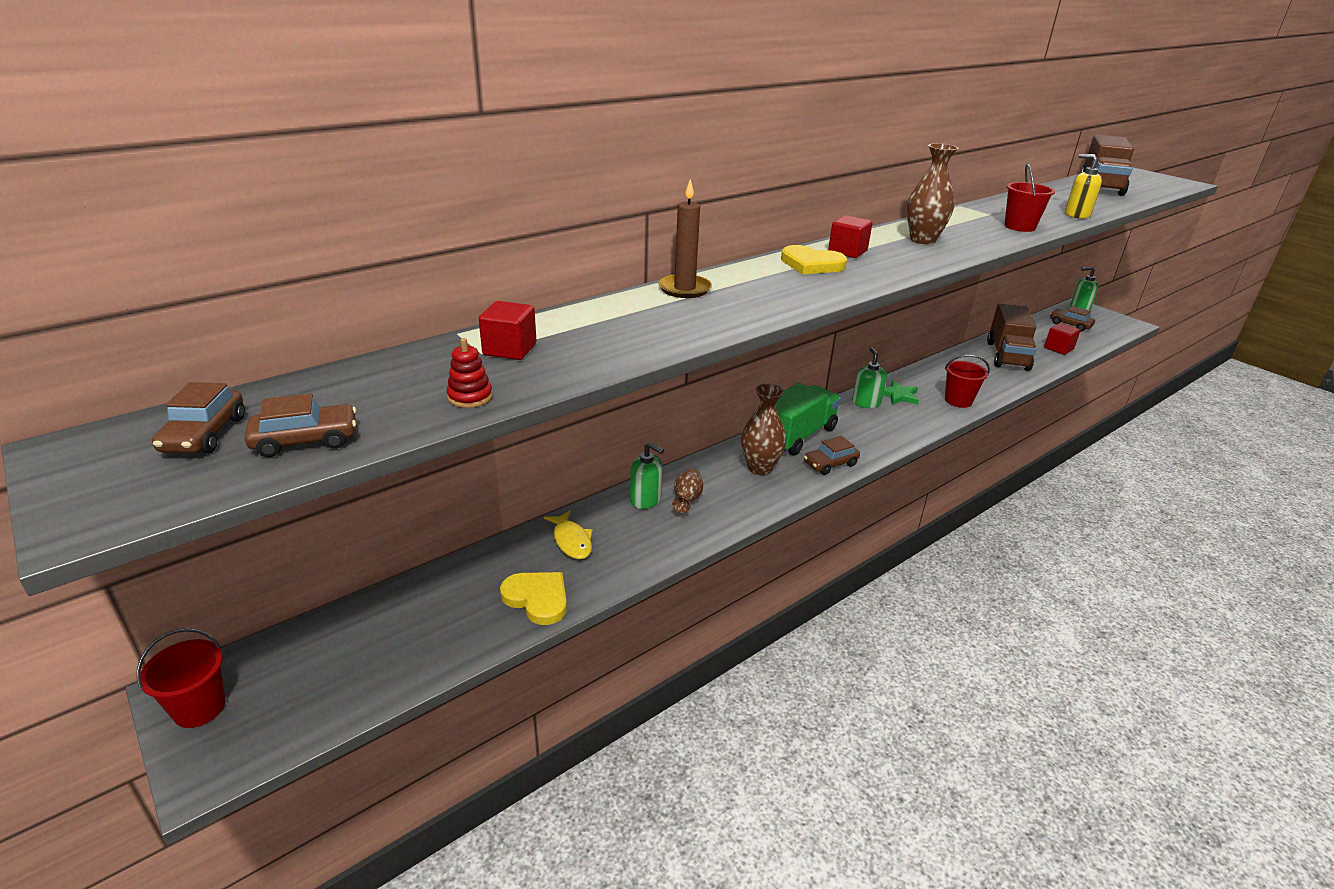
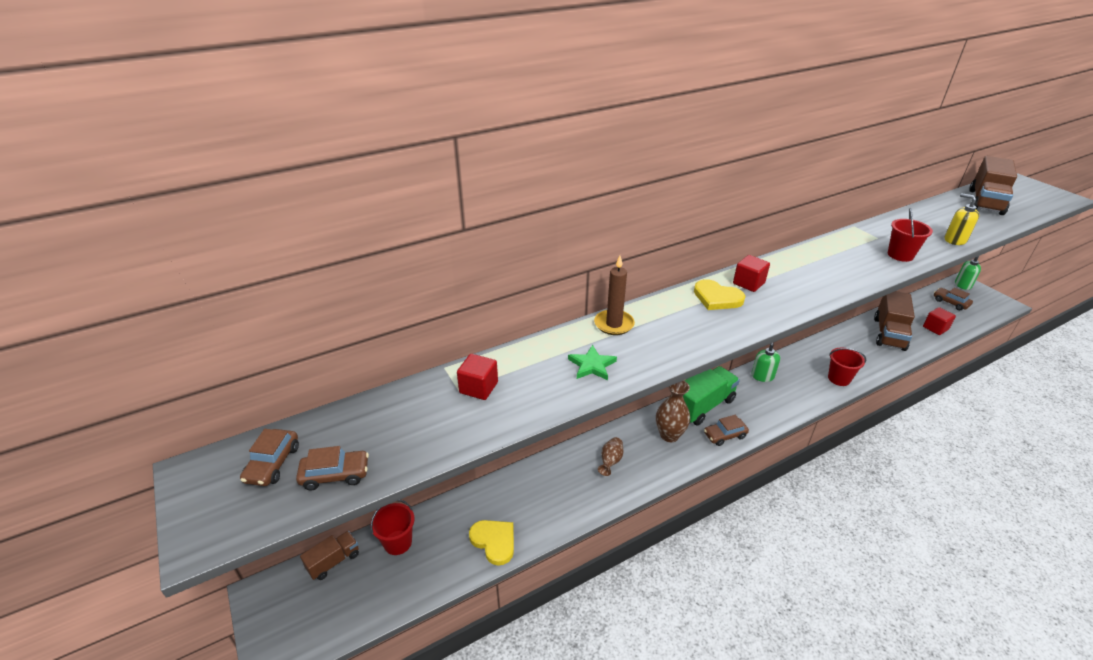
camera: 10 degrees right, 5 degrees up
(199, 708) = (270, 608): red bucket -> red bucket (398, 542)
(298, 641) = (333, 561): none -> brown truck
(470, 397) = (446, 437): red stacking toy -> none
(571, 541) = (523, 492): yellow fish -> none
(646, 500) = (580, 459): green soap dispenser -> none
(898, 395) = (790, 370): green star -> green star (592, 365)
(922, 240) = (813, 270): brown vase -> none

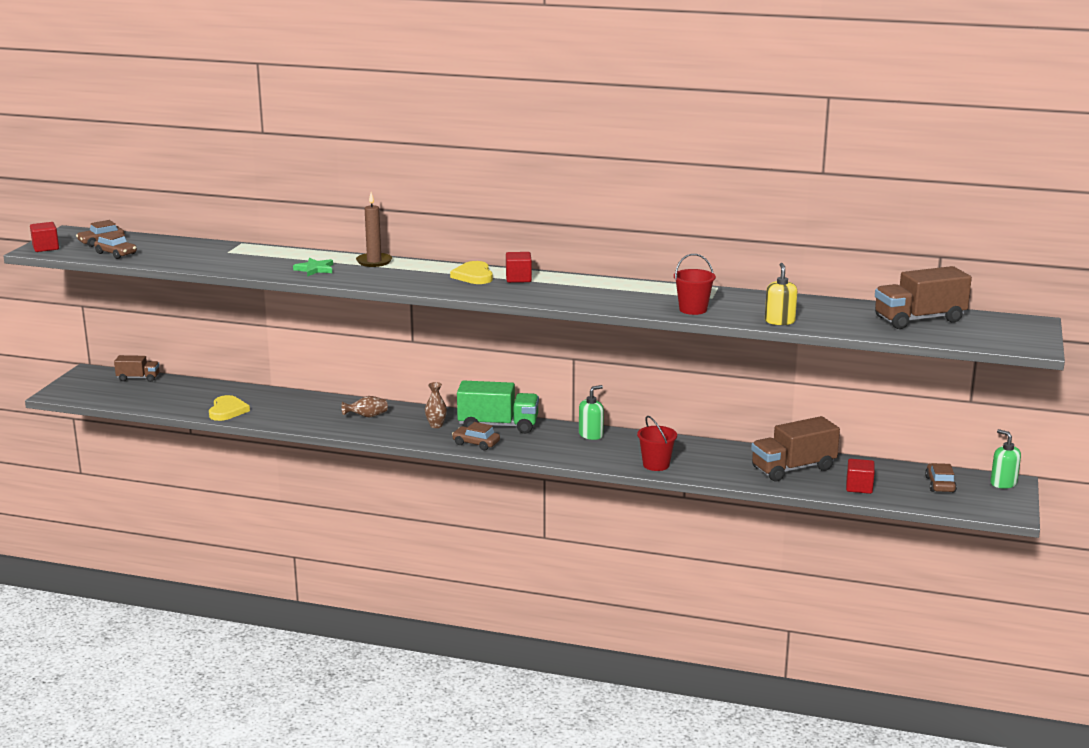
camera: 45 degrees right, 15 degrees down
(398, 542) = (180, 387): red bucket -> none
(478, 387) = (238, 254): red cube -> red cube (46, 248)
(669, 435) = (436, 425): brown vase -> brown vase, size x0.62

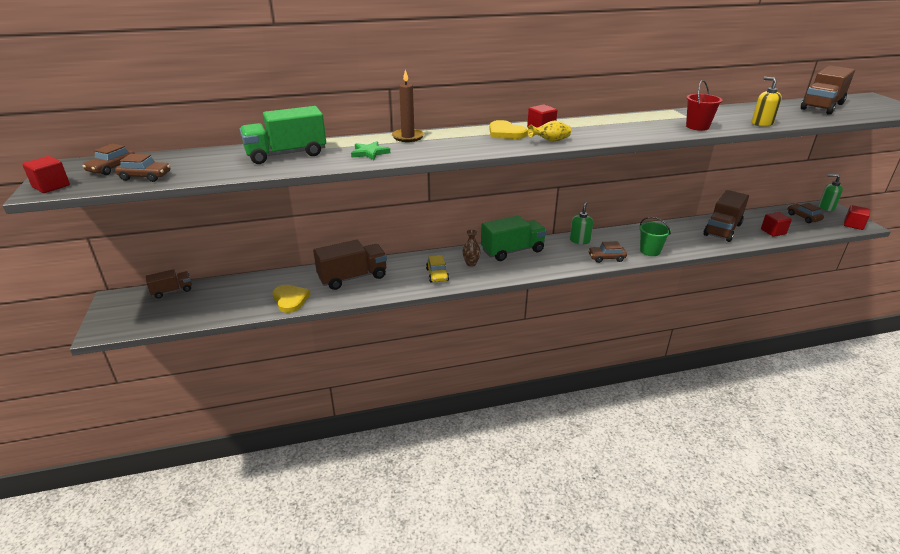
camera: 30 degrees left, 10 degrees up
(245, 257) = (286, 154): none -> green truck
(304, 407) = (352, 277): none -> brown truck
(367, 416) = (411, 271): brown vase -> none
(387, 426) = (437, 275): none -> yellow car
(476, 443) = (518, 270): brown car -> brown car (606, 258)
(500, 292) = (550, 141): none -> yellow vase
(656, 465) = (650, 251): red bucket -> green bucket
(996, 509) = (853, 225): none -> red cube

